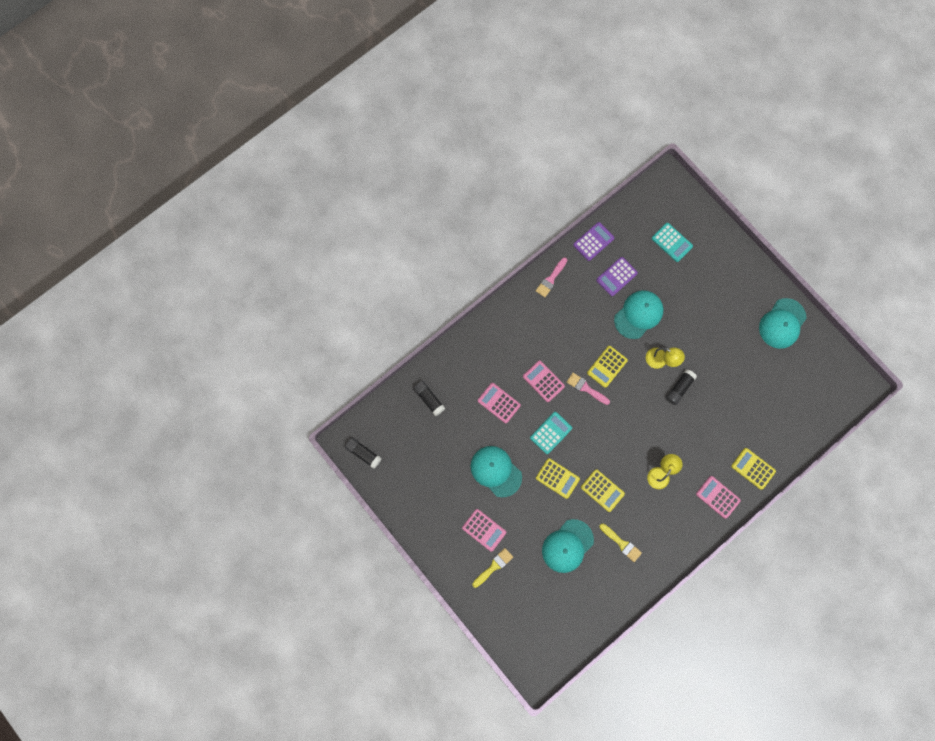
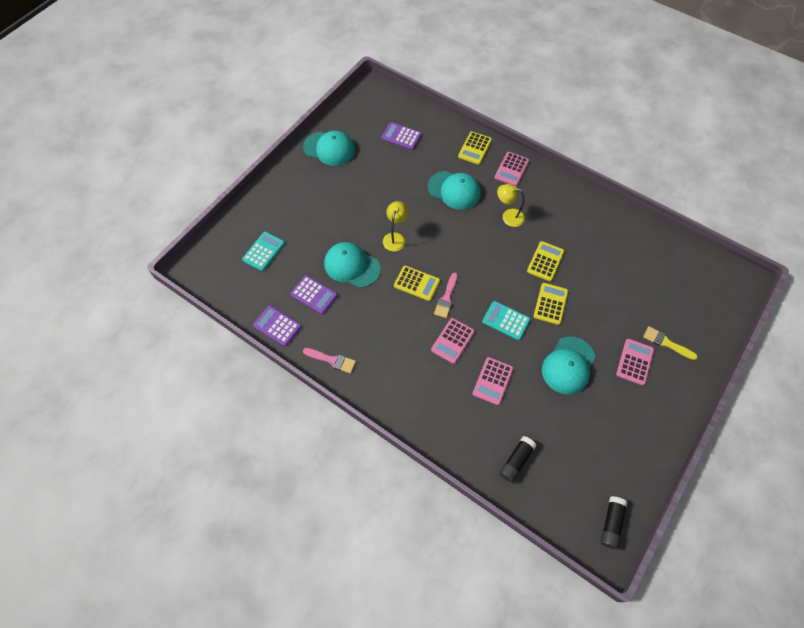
camera: 105 degrees left, 15 degrees down
(567, 546) = (613, 280): turquoise cap -> turquoise cap (454, 190)
(621, 543) = (588, 235): yellow brush -> none
(679, 388) = (419, 217): black glue stick -> none
(784, 398) = (401, 136): none -> purple calculator

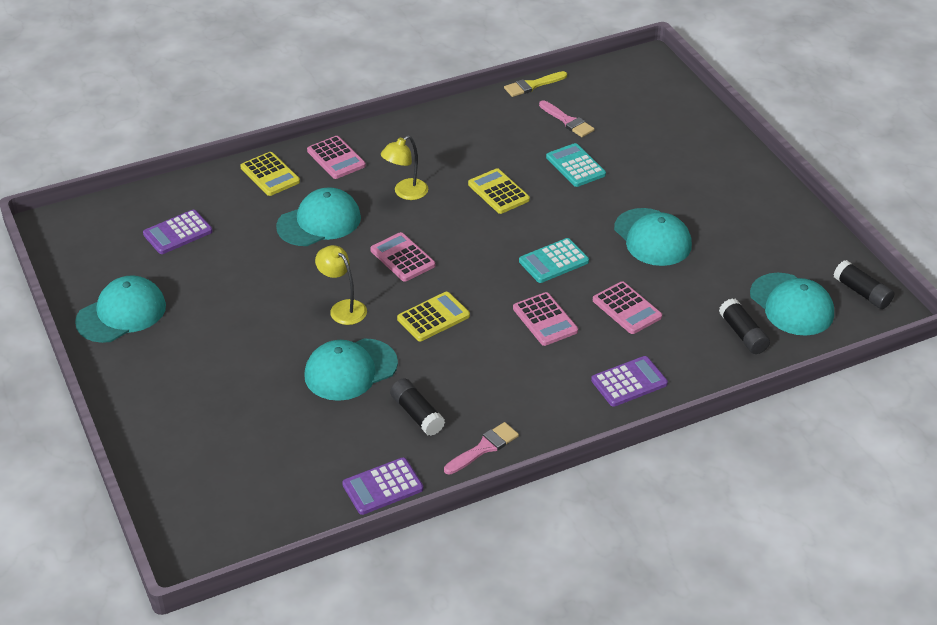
camera: 60 degrees left, 20 degrees down
(264, 251) = (240, 456): turquoise calculator -> turquoise calculator (575, 166)
(314, 295) = (364, 427): purple calculator -> purple calculator (629, 382)
(338, 314) = (417, 414): none -> black glue stick
(446, 298) = (478, 299): pink brush -> pink brush (567, 121)
(550, 304) = (560, 214): yellow calculator -> none
(565, 480) = (791, 305): none -> turquoise cap
(634, 362) = (686, 185): pink calculator -> pink calculator (402, 258)
(666, 343) = (680, 151): yellow brush -> yellow brush (532, 85)

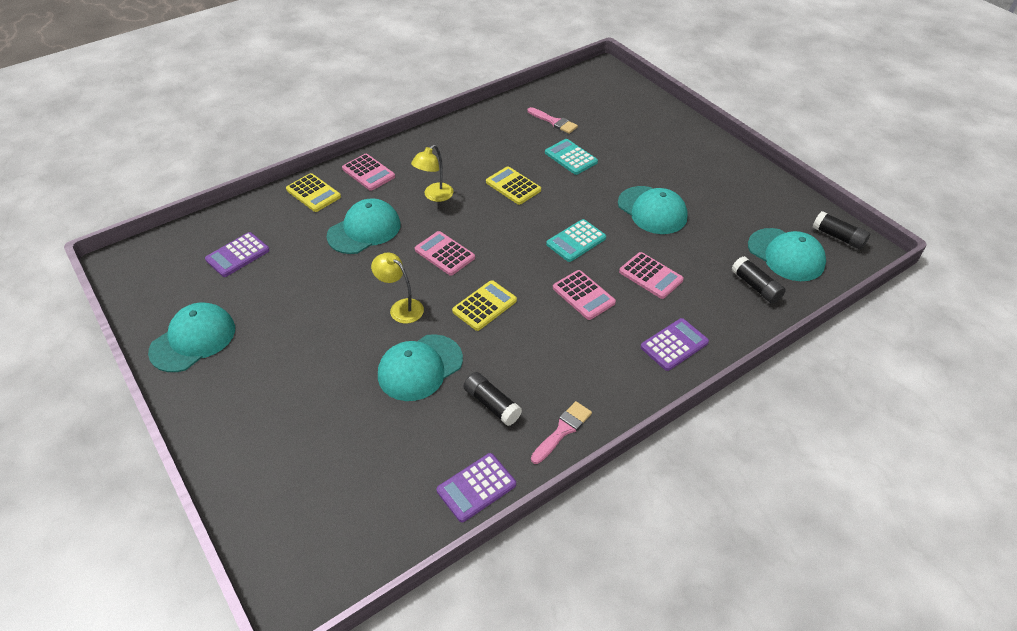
camera: 10 degrees left, 5 degrees up
(532, 85) = (518, 96): yellow brush -> none

